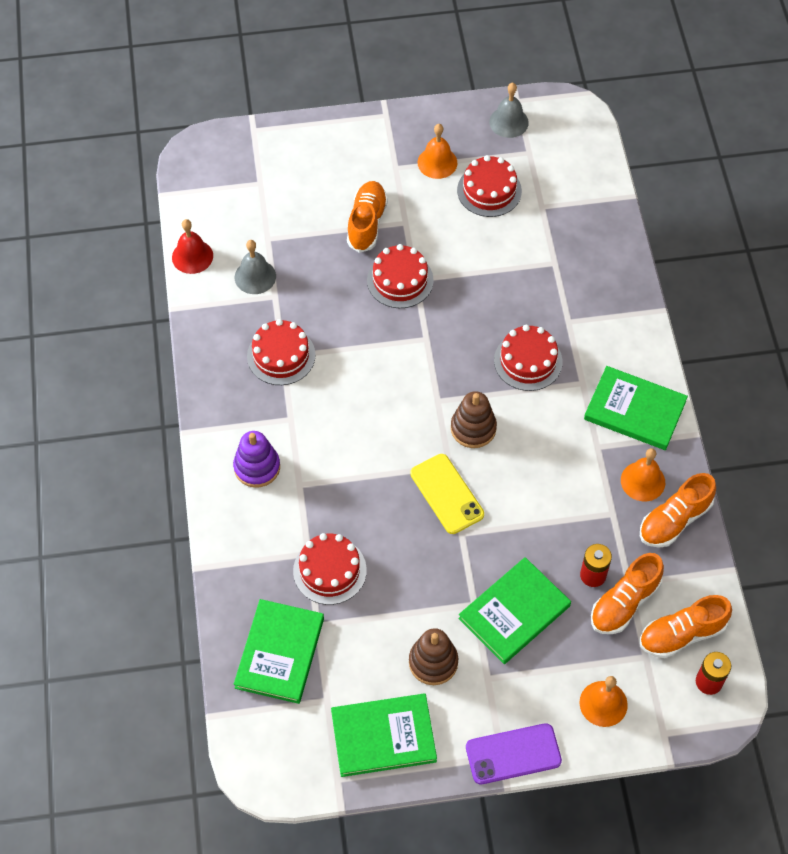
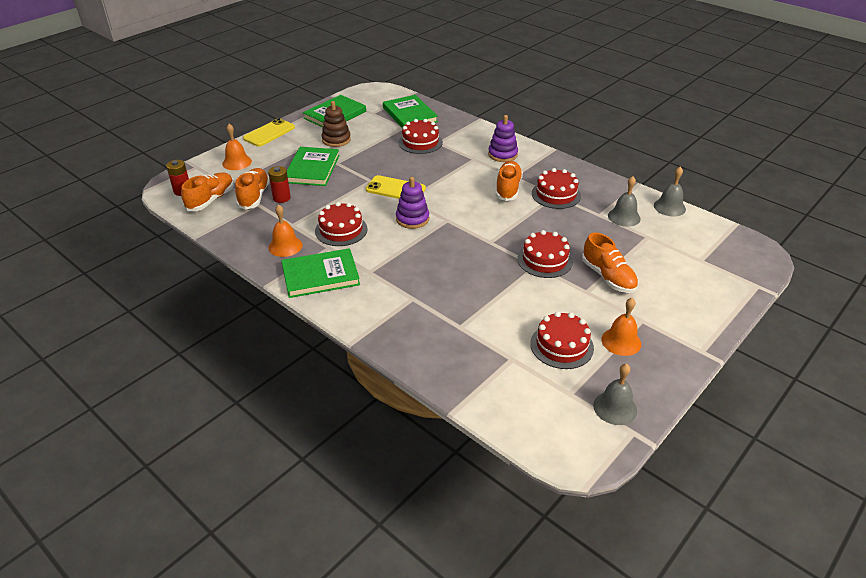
camera: 140 degrees right, 20 degrees down
(192, 256) = (669, 207): red bell -> grey bell
(473, 428) = (412, 219): brown stacking toy -> purple stacking toy
(513, 754) = (269, 133): purple phone -> yellow phone
(528, 361) = (416, 264): red cake -> red cake (341, 230)
(674, 520) = (250, 239): orange shoe -> orange shoe (508, 189)

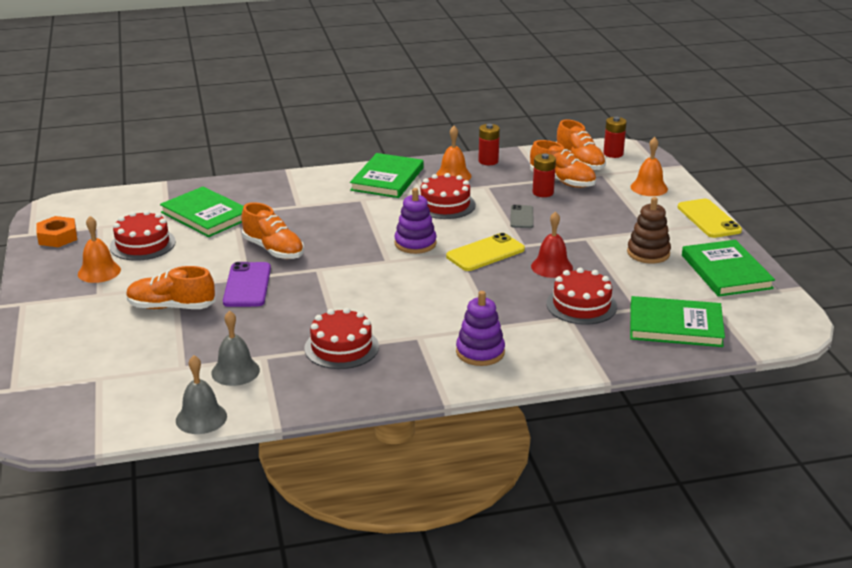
camera: 125 degrees right, 10 degrees down
(241, 240) = (488, 161): none -> red battery
(312, 169) = (588, 221): green book -> green book (206, 215)
(330, 193) = (522, 217): none -> grey phone
(387, 163) = (552, 267): none -> red bell
(508, 189) = (397, 321): orange shoe -> orange shoe (273, 250)
(545, 260) = (247, 285): red cake -> purple phone
(615, 408) = (57, 237): grey bell -> orange nut

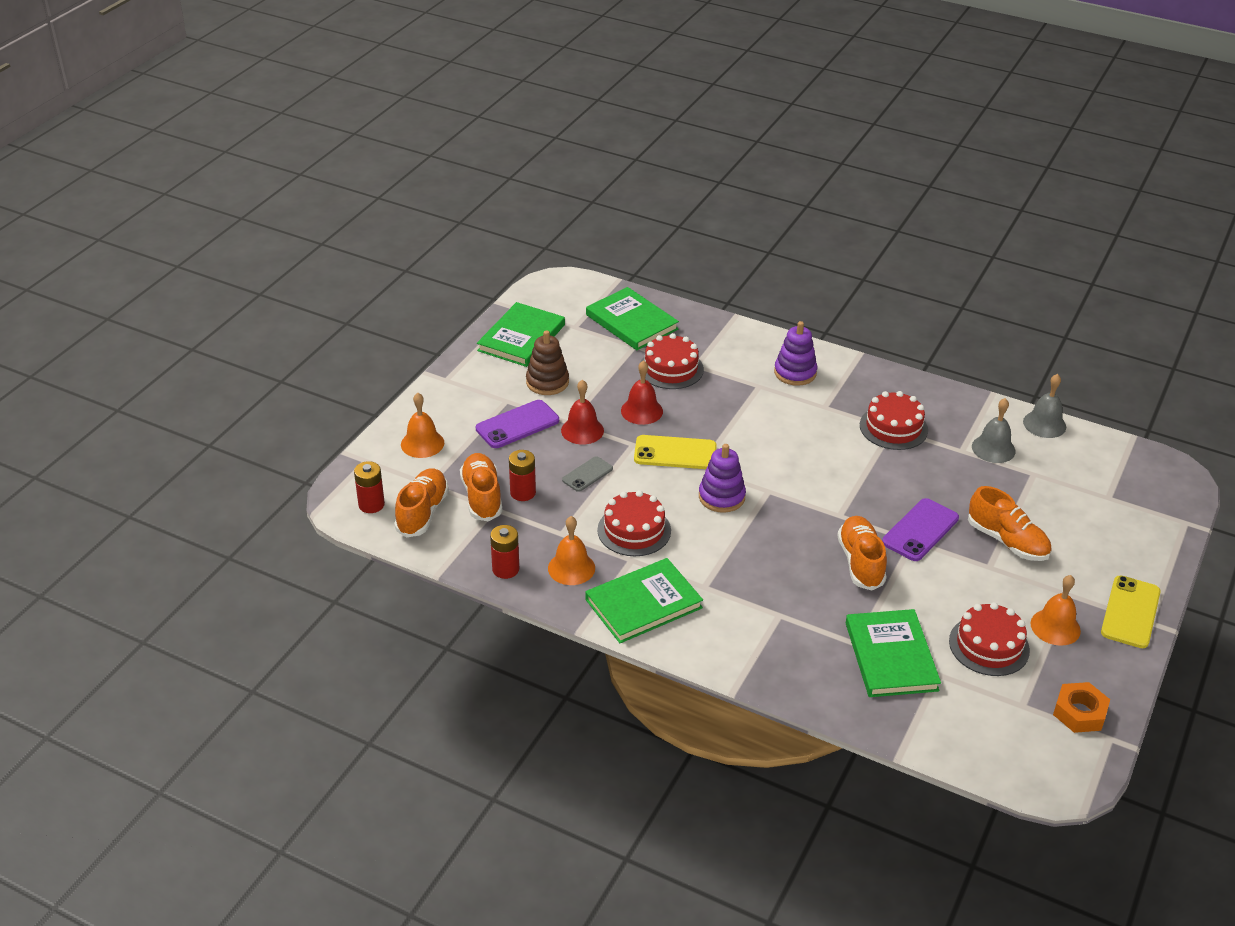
camera: 140 degrees left, 10 degrees up
(569, 237) = (582, 430): none -> red bell
(615, 221) = (517, 425): none -> purple phone
(708, 219) = (441, 385): yellow phone -> yellow phone (1130, 612)

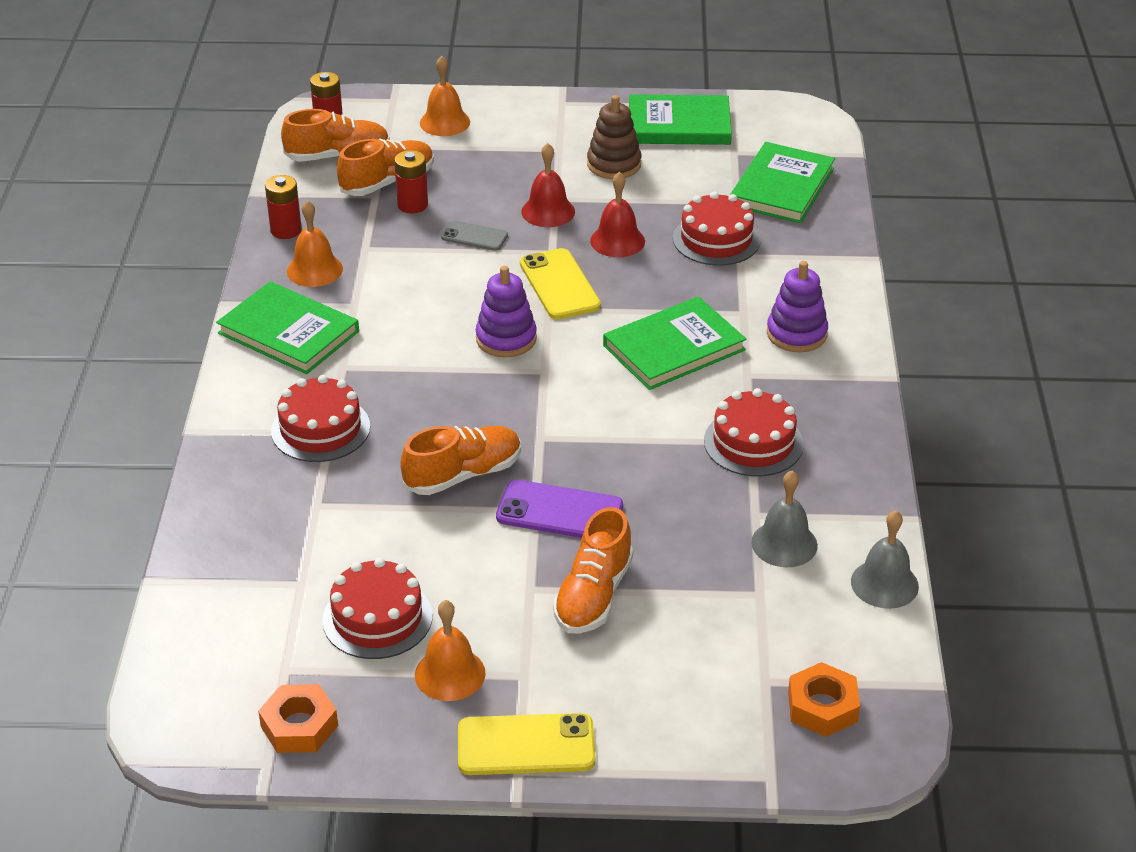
camera: 65 degrees right, 0 degrees up
(517, 425) = (523, 168): purple phone -> none
(634, 530) = (403, 293): red cake -> red cake (320, 429)
(891, 656) = (310, 537): green book -> green book (674, 348)
(1137, 483) = (822, 707): none -> orange nut

